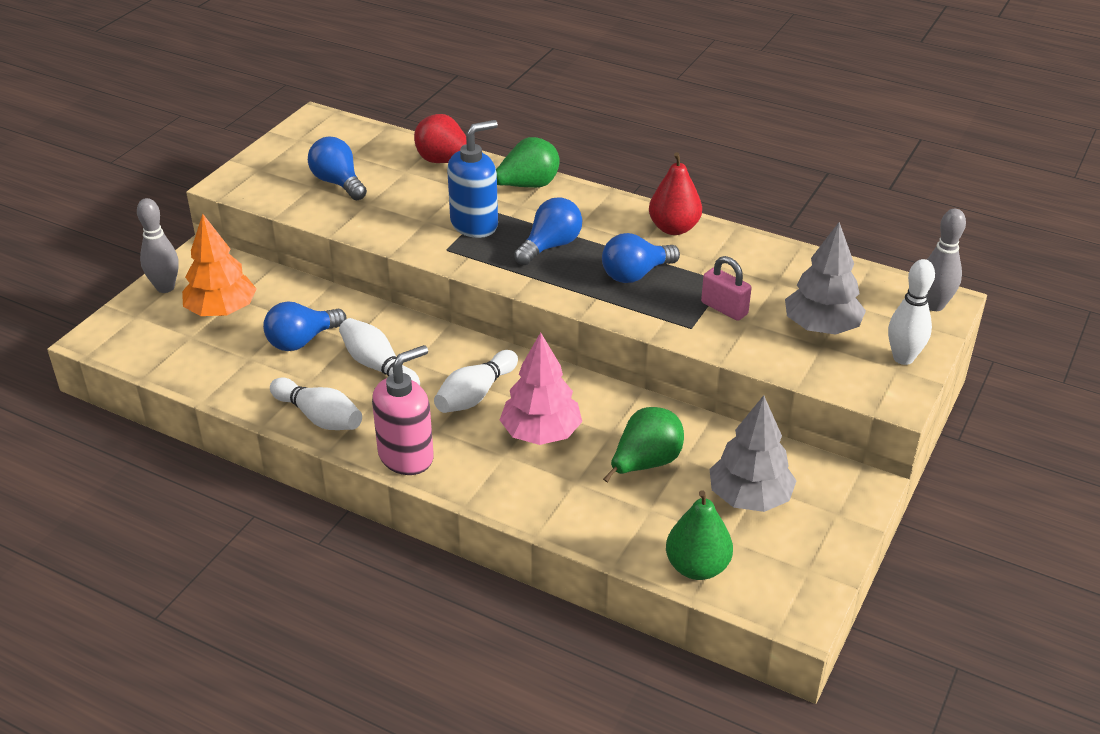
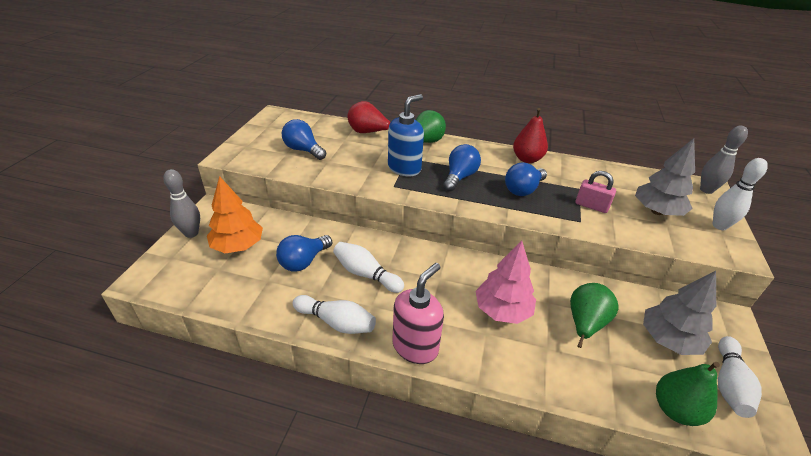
camera: 15 degrees left, 0 degrees up
(475, 395) = (443, 286): white bowling pin -> white bowling pin (729, 384)

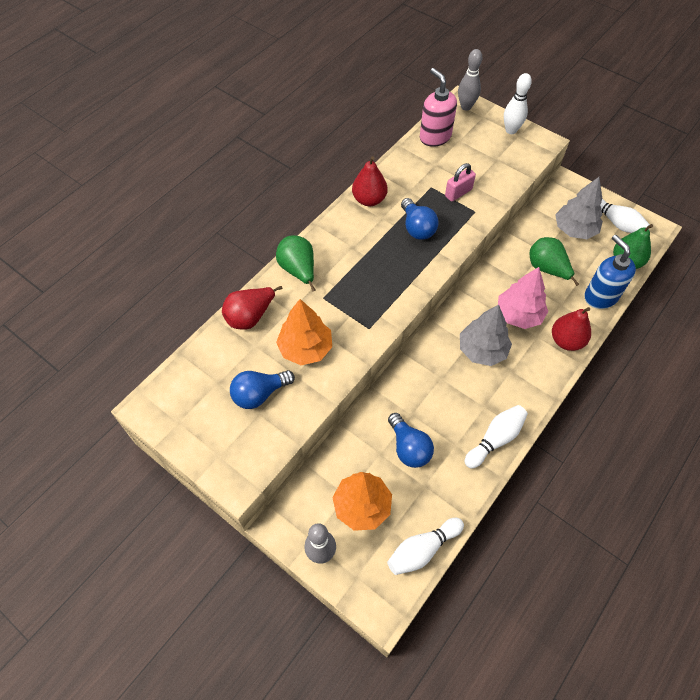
camera: 65 degrees left, 20 degrees up
(354, 160) = (305, 348): none -> orange tree
(366, 274) = (445, 399): white bowling pin -> white bowling pin (422, 549)
(404, 168) = (341, 307): blue soap dispenser -> blue soap dispenser (600, 296)
(415, 346) = (536, 389): pink soap dispenser -> pink soap dispenser (435, 137)
(460, 177) = (377, 267): blue light bulb -> none
(499, 363) = (566, 341): none -> red pear
(657, 211) = (480, 155): grey tree -> grey tree (482, 350)

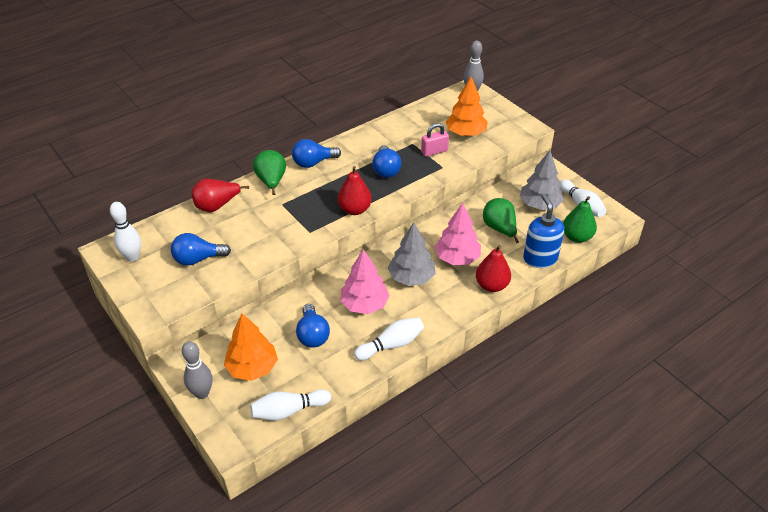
camera: 15 degrees right, 15 degrees down
(305, 348) = (250, 235): orange tree -> orange tree (466, 133)
(334, 235) = (313, 163): none -> blue light bulb
(369, 200) = (355, 144): red pear -> red pear (354, 210)
(435, 137) = (433, 109): pink soap dispenser -> none
(447, 396) = (364, 304): none -> pink tree
(511, 130) = (503, 115): white bowling pin -> white bowling pin (132, 257)

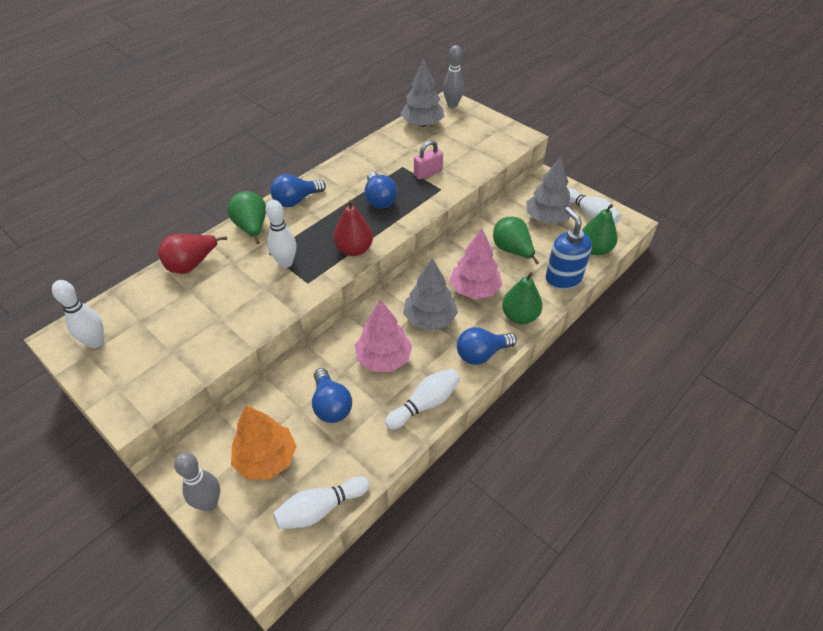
camera: 10 degrees left, 5 degrees up
(198, 259) = (178, 334): blue light bulb -> blue light bulb (481, 354)
(294, 214) = (286, 263): none -> white bowling pin
(440, 107) = (422, 124): none -> grey tree
(466, 133) = (457, 149): orange tree -> none
(491, 285) = (519, 316): red pear -> green pear

